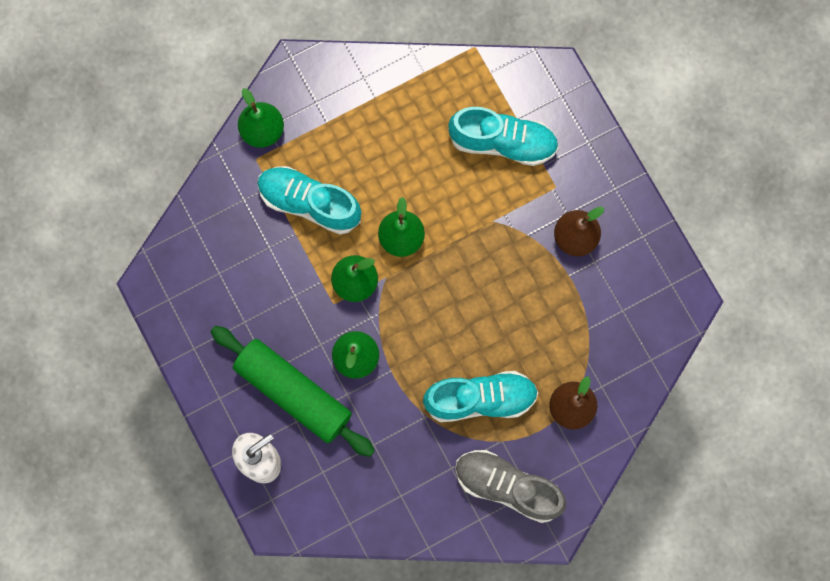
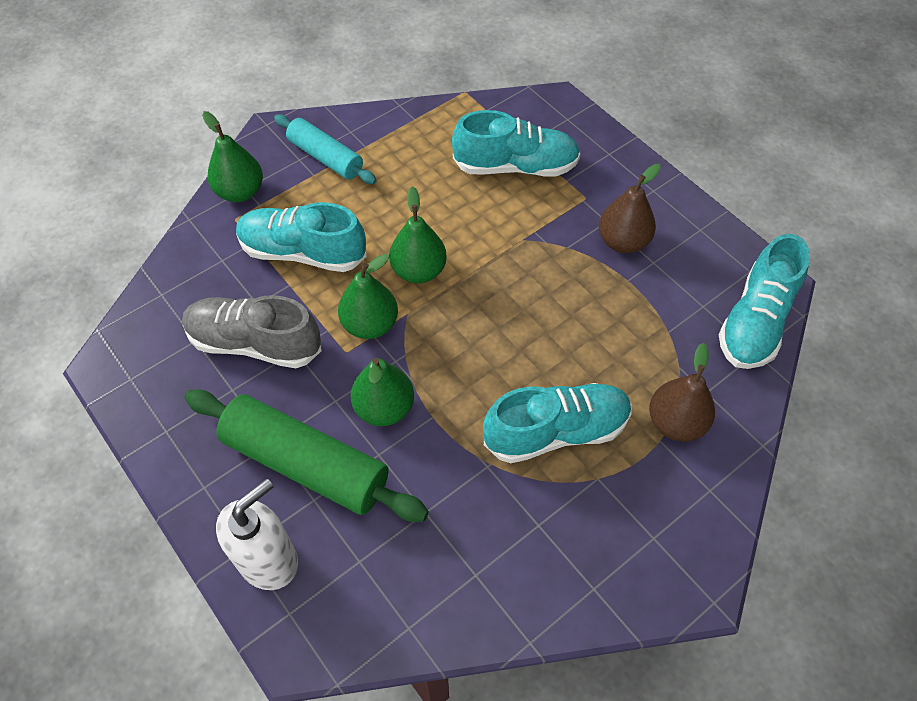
camera: 10 degrees left, 20 degrees down
(339, 104) = (325, 157): none -> turquoise rolling pin
(507, 486) = (621, 536): grey shoe -> grey shoe (255, 343)
(660, 332) = (755, 321): none -> turquoise shoe

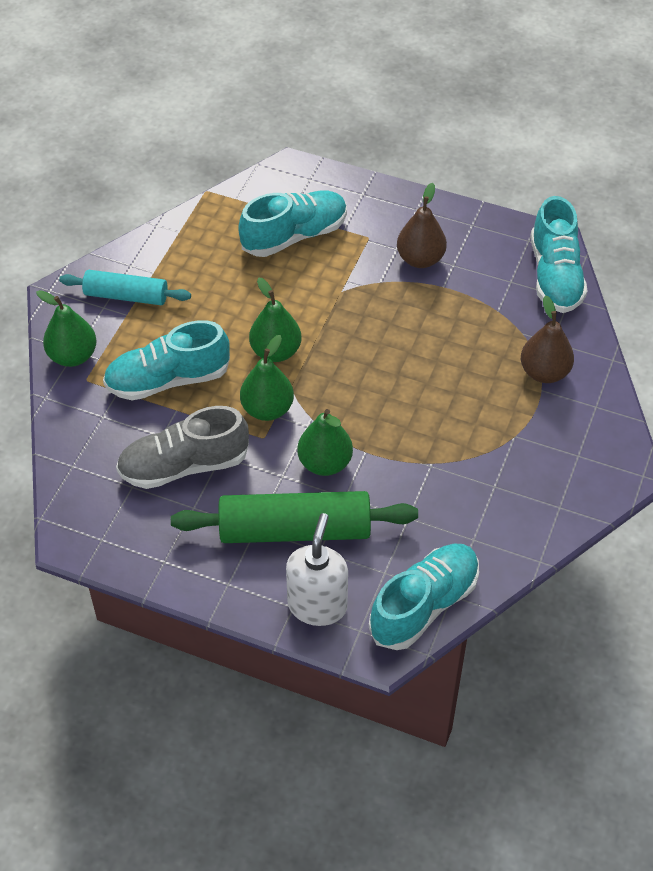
camera: 30 degrees left, 5 degrees down
(556, 431) = (464, 418): turquoise shoe -> turquoise shoe (424, 605)

